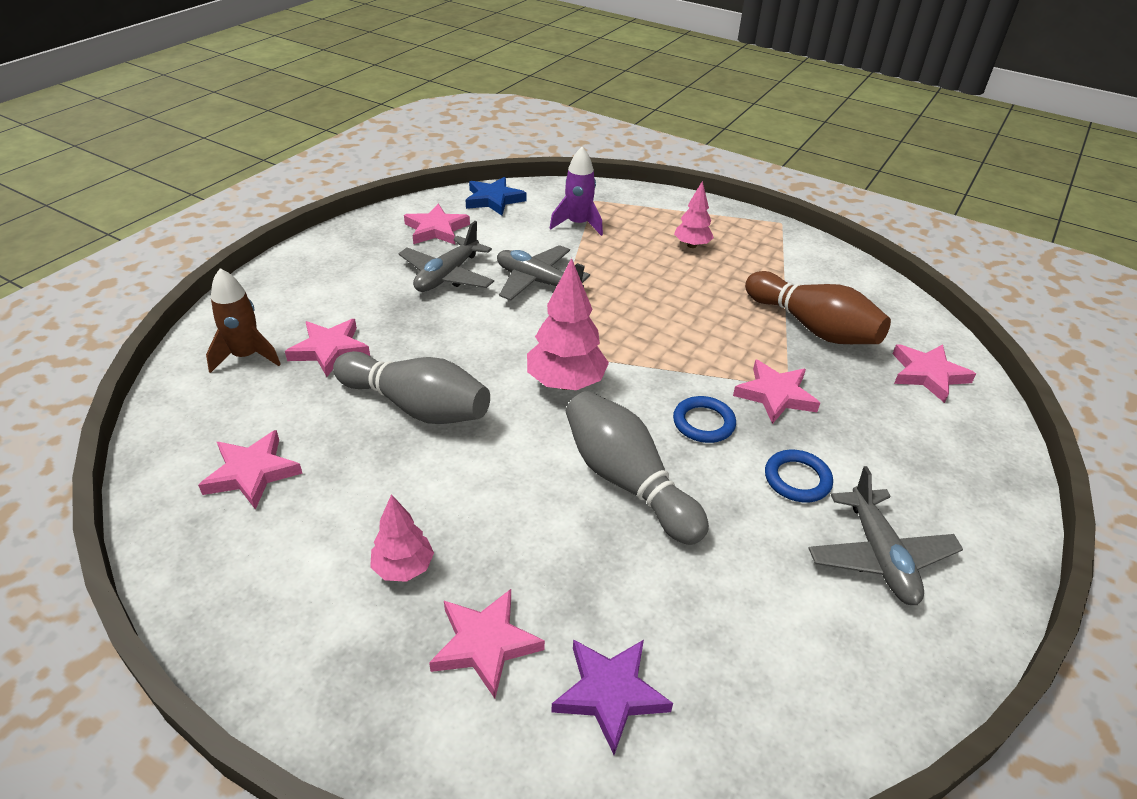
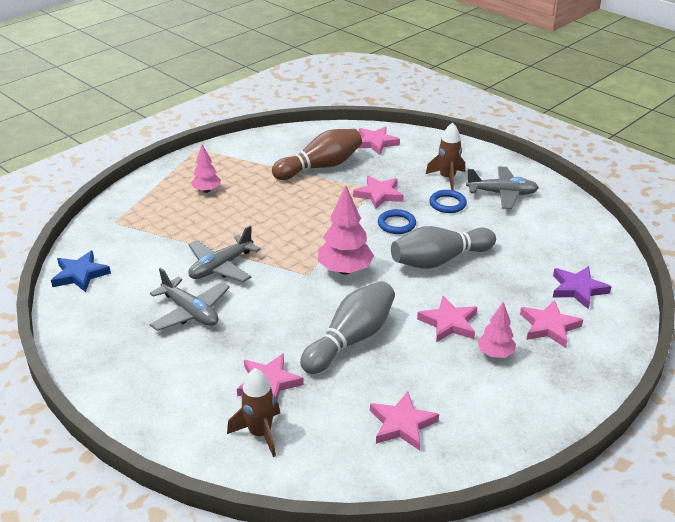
camera: 75 degrees left, 5 degrees down
(436, 229) = (112, 312): pink star -> pink star (449, 323)
(578, 224) = (148, 236): purple rocket -> none
(880, 473) = (447, 178): none -> brown rocket

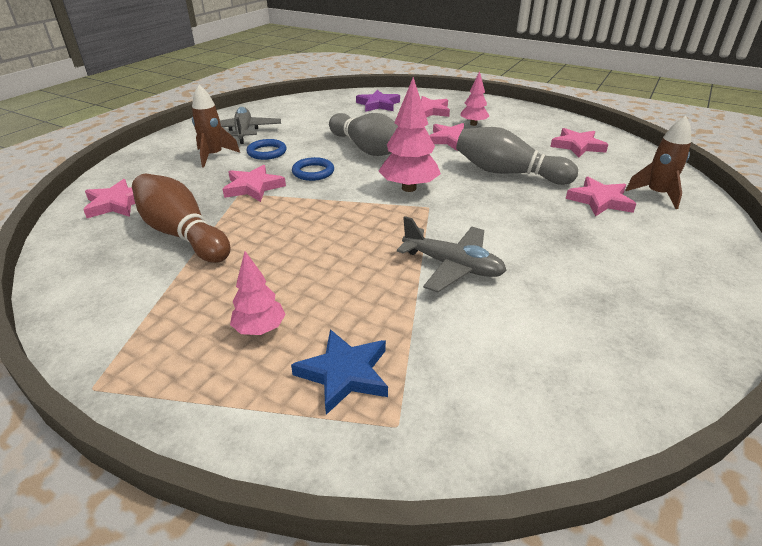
camera: 105 degrees left, 0 degrees up
(80, 275) = (570, 411): blue star -> blue star (344, 373)
(190, 312) = (552, 268): grey plane -> none

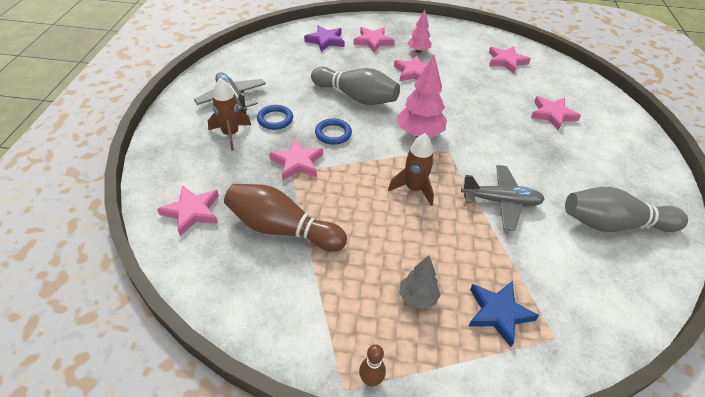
camera: 25 degrees left, 10 degrees up
(127, 390) = (371, 380): none -> brown bowling pin
(260, 329) = (417, 298): pink tree -> grey tree
(508, 173) = (478, 101): grey bowling pin -> grey bowling pin (613, 224)
(656, 194) = (582, 100): brown rocket -> brown rocket (414, 189)

